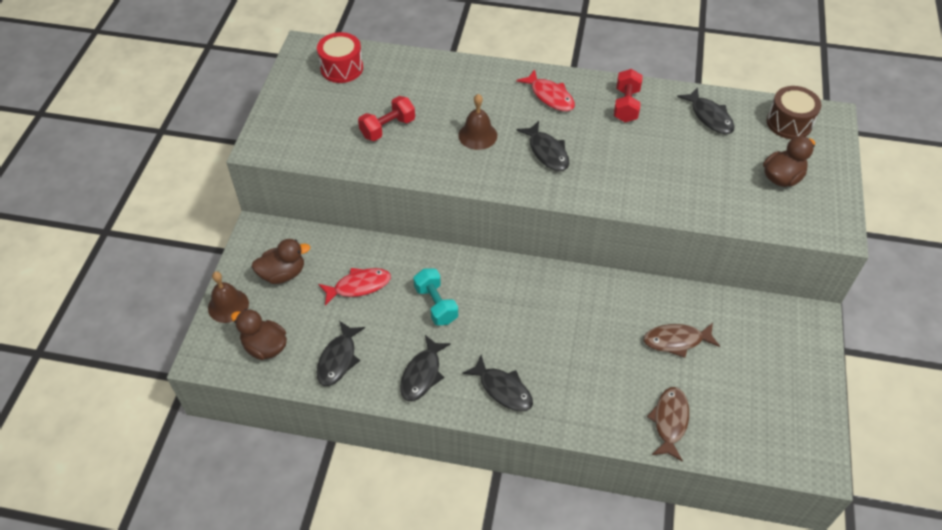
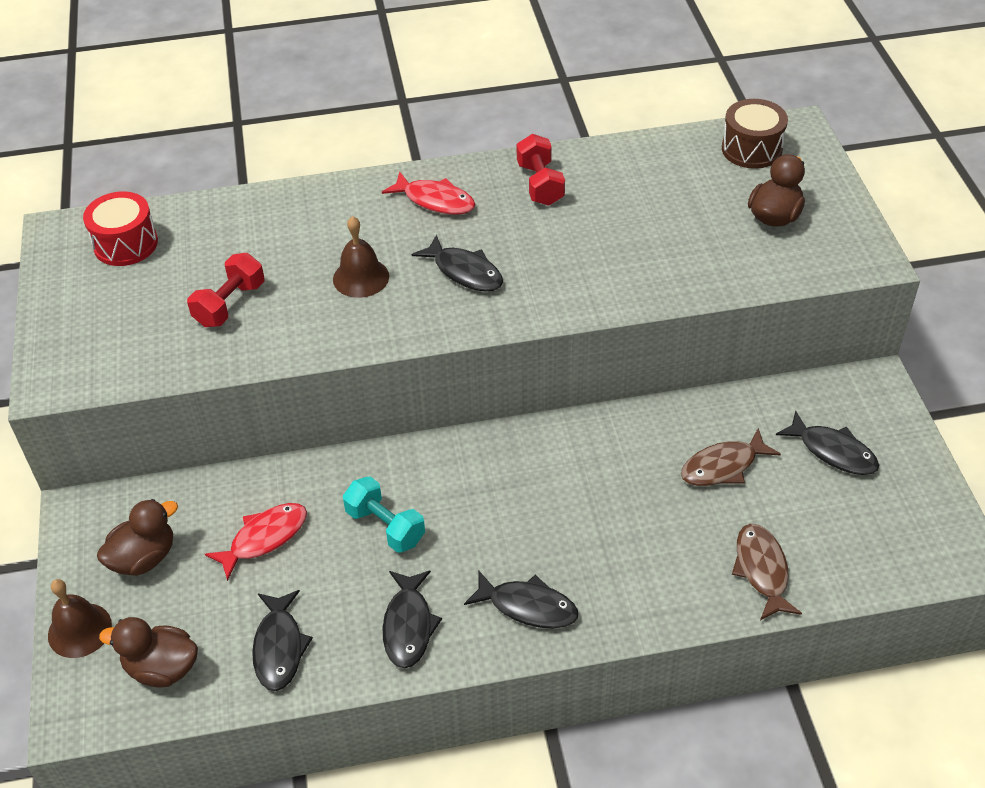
camera: 20 degrees left, 5 degrees down
(709, 117) = (651, 169): black fish -> black fish (833, 451)

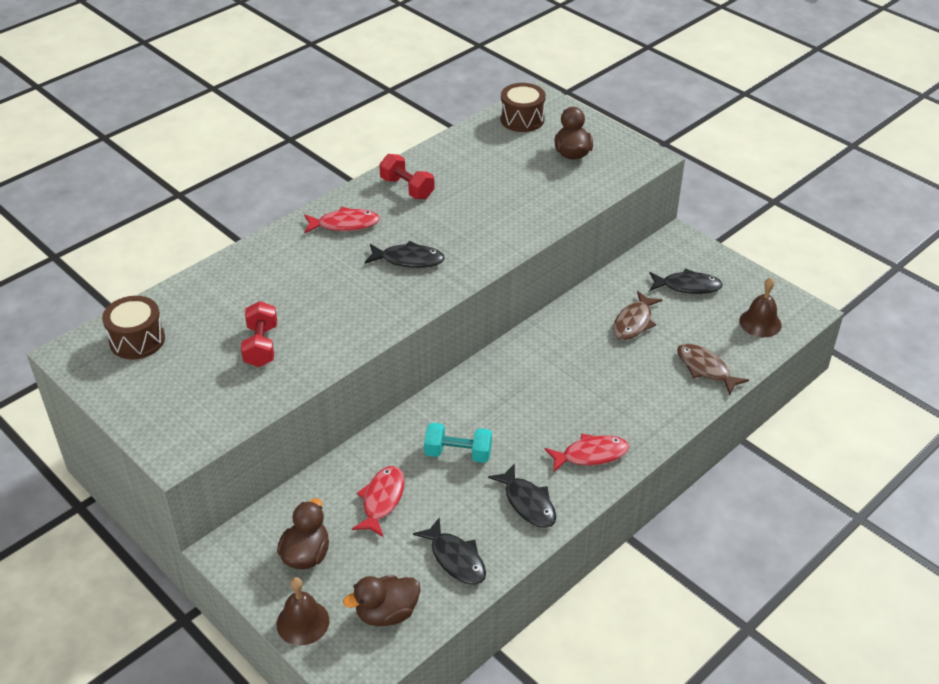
camera: 35 degrees left, 5 degrees down
(126, 244) = (137, 340): red drum -> brown drum
(361, 277) = (340, 291): brown bell -> brown bell (760, 323)
(528, 606) = (591, 455): black fish -> red fish

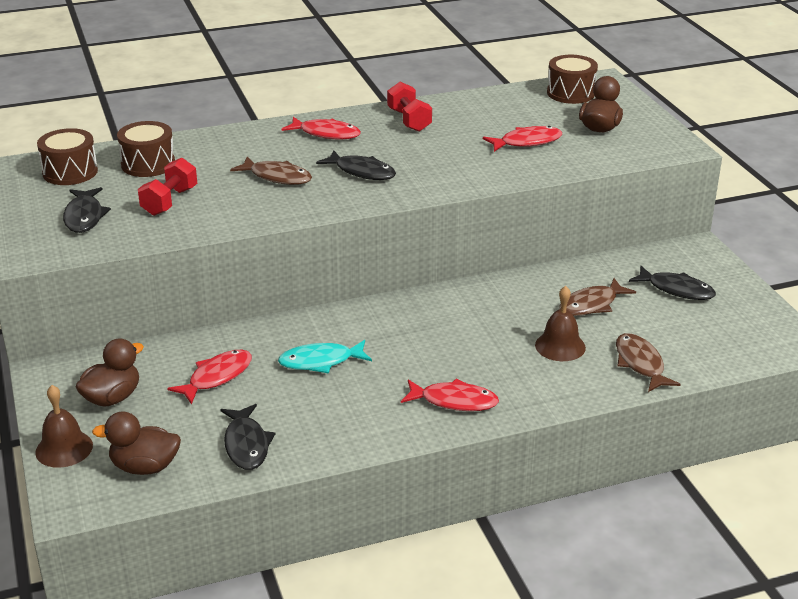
camera: 25 degrees right, 10 degrees down
(206, 308) = (148, 164): none -> brown drum
(338, 288) = (277, 177): none -> brown fish
(458, 453) = (320, 361): turquoise dumbbell -> turquoise fish
(524, 186) = (527, 142): none -> red fish
(528, 503) = (355, 421): black fish -> black fish (84, 217)
(760, 323) = (736, 341): brown bell -> brown bell (560, 346)

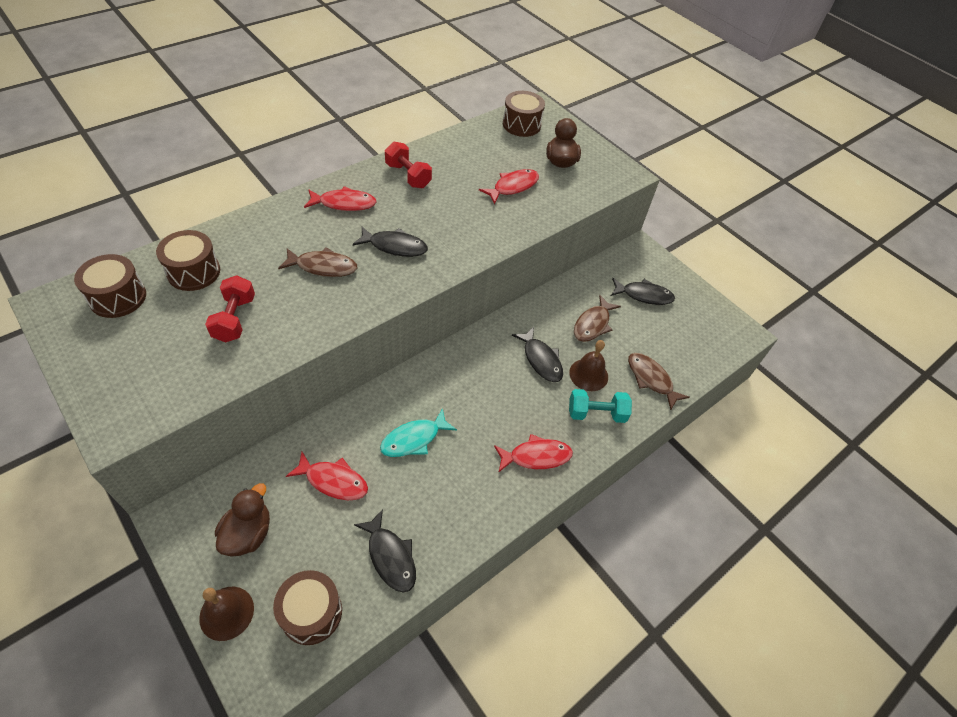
camera: 25 degrees left, 20 degrees up
(84, 217) = (157, 358): black fish -> black fish (541, 360)
(145, 467) = (311, 613): brown duck -> brown drum
(217, 377) = (333, 481): red fish -> red fish turned 90 degrees clockwise
(550, 380) = (596, 413): none -> turquoise dumbbell

